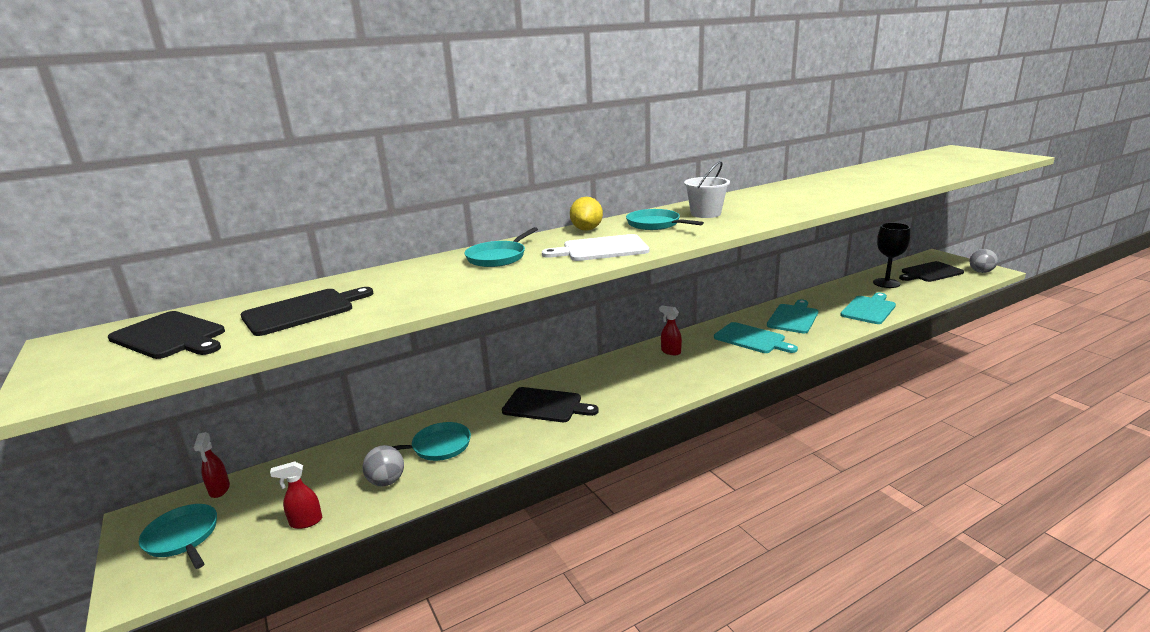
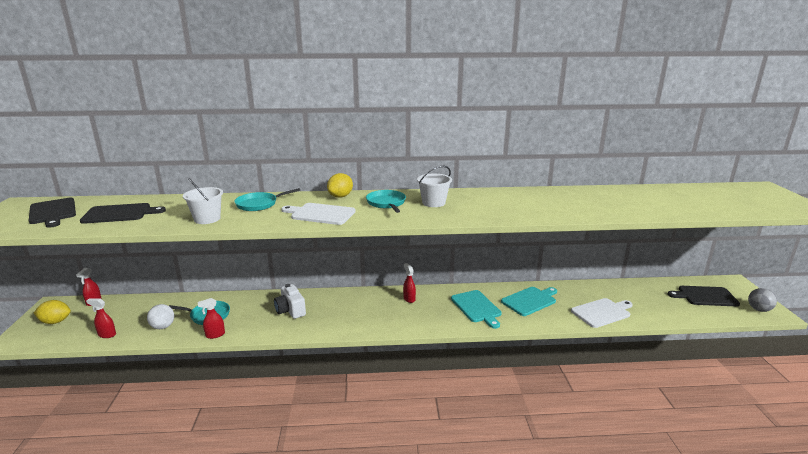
camera: 25 degrees right, 0 degrees up
(183, 537) = (55, 322): turquoise pan -> yellow lemon
(386, 481) = (163, 327): grey ball -> white ball
(459, 286) = (207, 219): none -> white bucket
(480, 465) = (215, 335): none -> red spray bottle
(545, 405) = (290, 310): black cutting board -> white camera
(869, 309) = (602, 312): turquoise cutting board -> white cutting board
(886, 283) = (649, 294): black goblet -> none

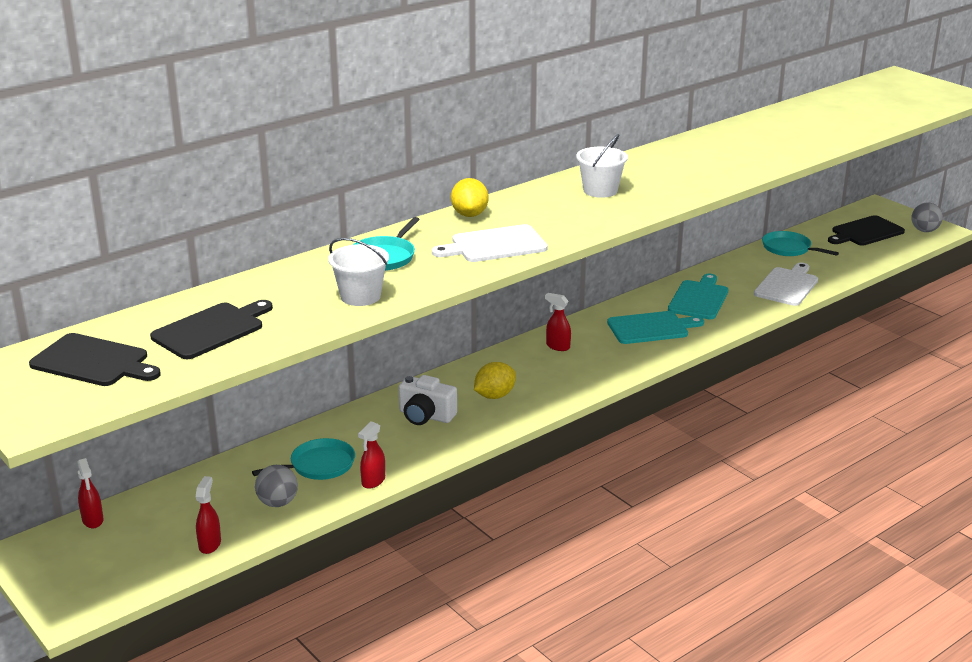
camera: 35 degrees left, 5 degrees up
(55, 322) = (85, 566): yellow lemon -> yellow lemon (494, 396)
(107, 335) = (210, 544): red spray bottle -> red spray bottle turned 120 degrees clockwise
(163, 327) = (277, 503): white ball -> grey ball
(386, 203) = (546, 207): turquoise pan -> turquoise pan (788, 248)
(477, 307) = (651, 328): turquoise cutting board -> turquoise cutting board turned 45 degrees counterclockwise

